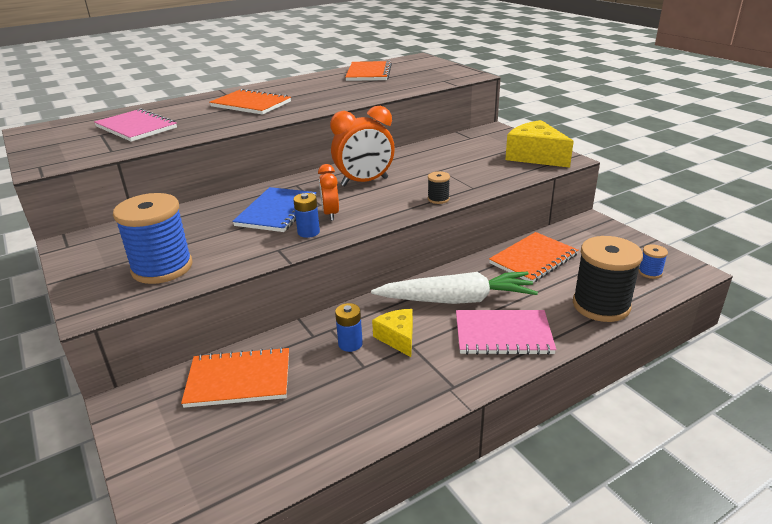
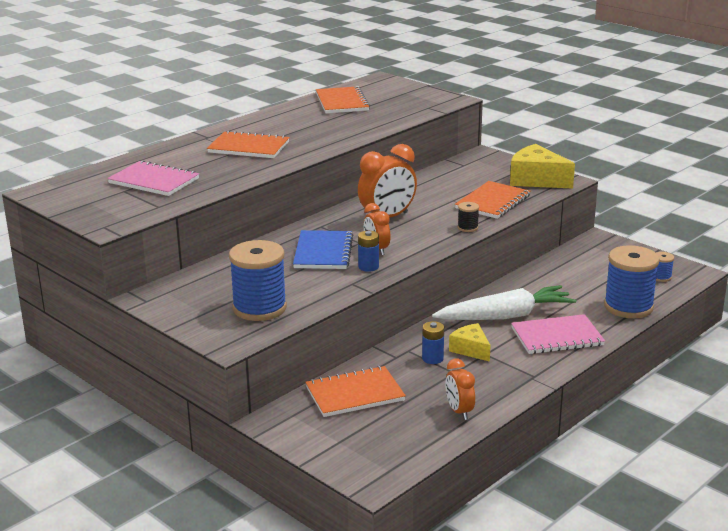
camera: 15 degrees left, 5 degrees down
(339, 426) = (459, 411): none -> orange clock
(533, 259) = (557, 276): orange notebook -> orange notebook (493, 202)
(601, 305) = (628, 307): black spool -> blue spool

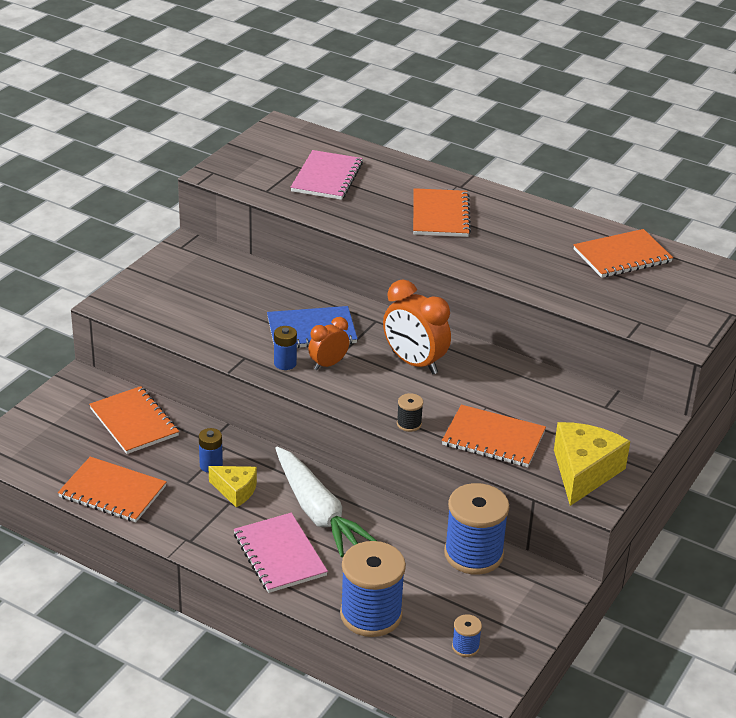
camera: 75 degrees right, 10 degrees up
(259, 308) = (179, 310): blue spool -> blue spool (473, 554)
(459, 411) = (112, 492): orange clock -> orange notebook
(470, 349) = (235, 491): yellow cheese -> yellow cheese turned 75 degrees clockwise

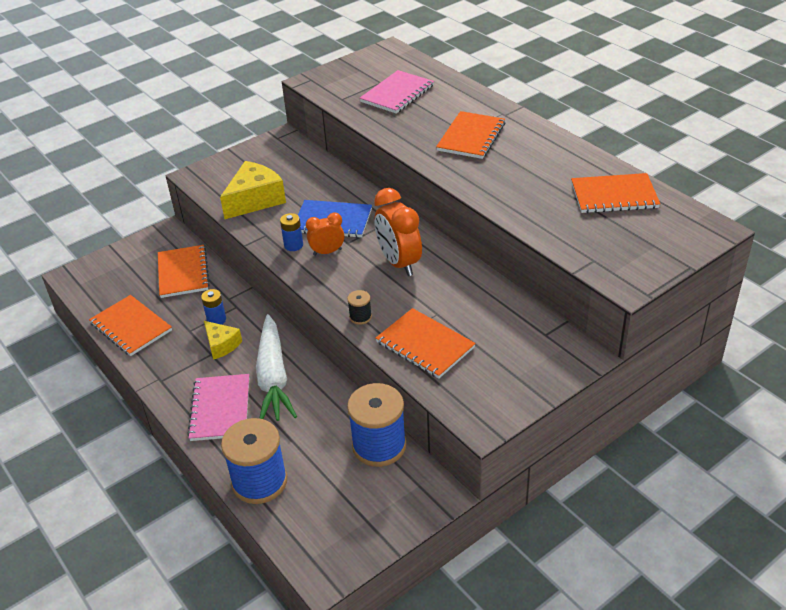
camera: 25 degrees right, 5 degrees up
(465, 647) = (320, 533): blue spool -> none
(584, 472) = (488, 394): yellow cheese -> yellow cheese (255, 200)

